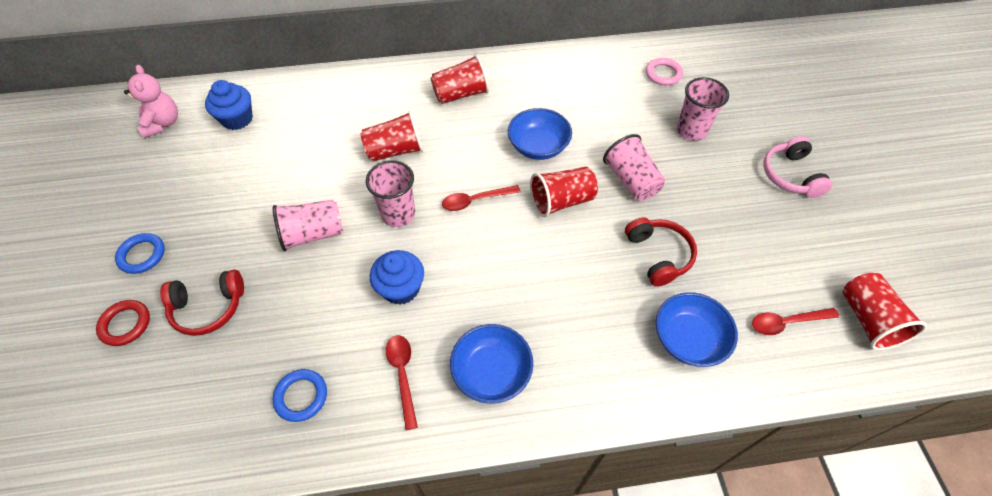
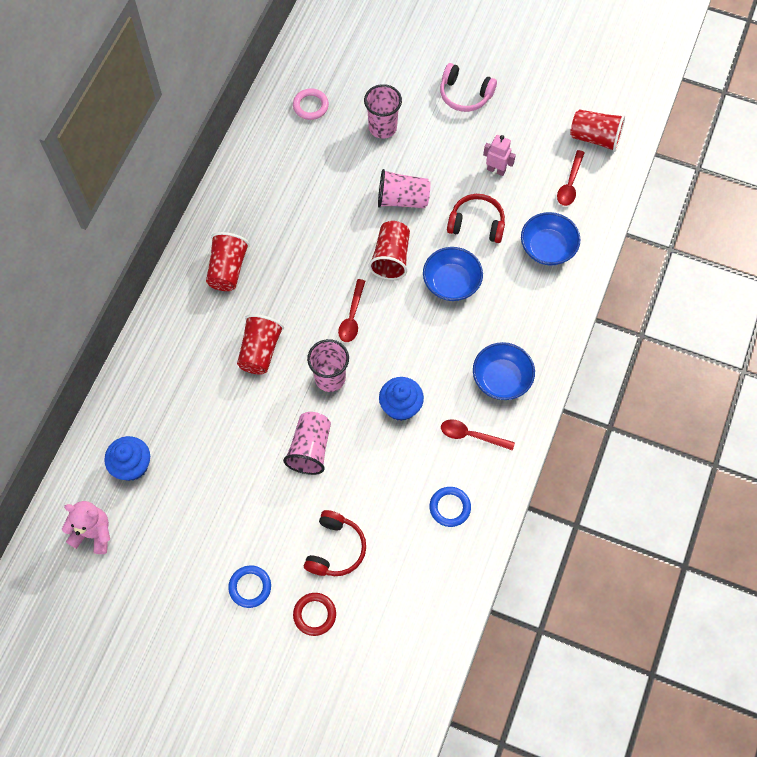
camera: 60 degrees left, 10 degrees up
(538, 146) = (327, 243): blue bowl -> blue bowl (451, 283)
(735, 242) = (496, 170): none -> pink robot

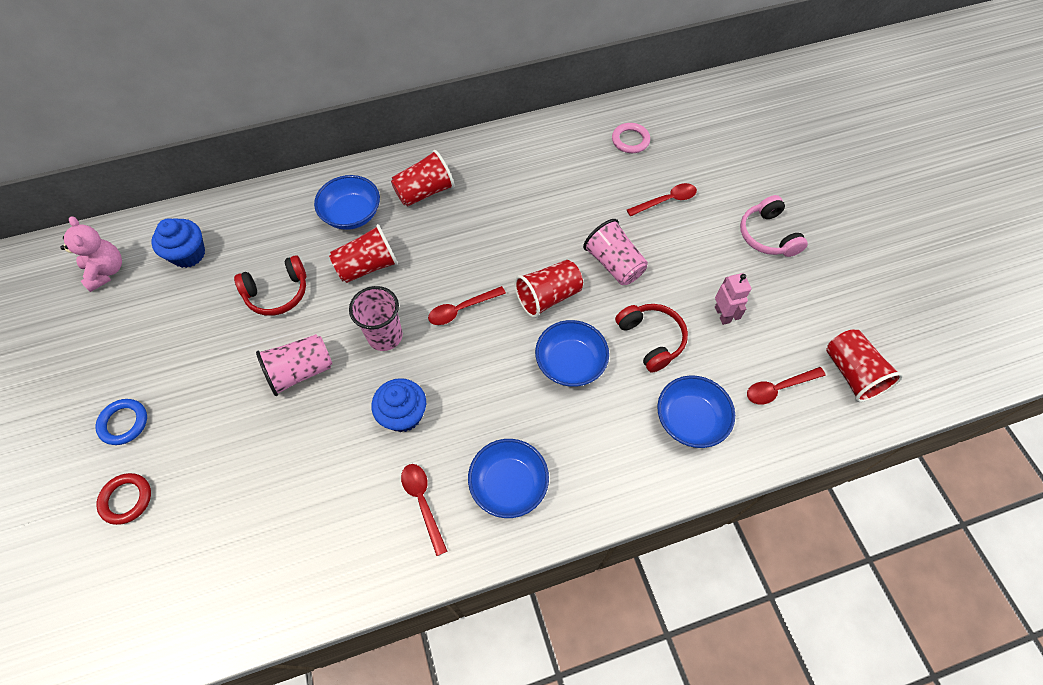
camera: 50 degrees right, 5 degrees down
(202, 331) = (352, 214): none -> blue bowl
(335, 549) = (210, 467): red headphones -> red headphones (277, 293)
(382, 127) = (666, 201): pink cup -> red spoon
(450, 507) = (326, 541): blue ring -> none

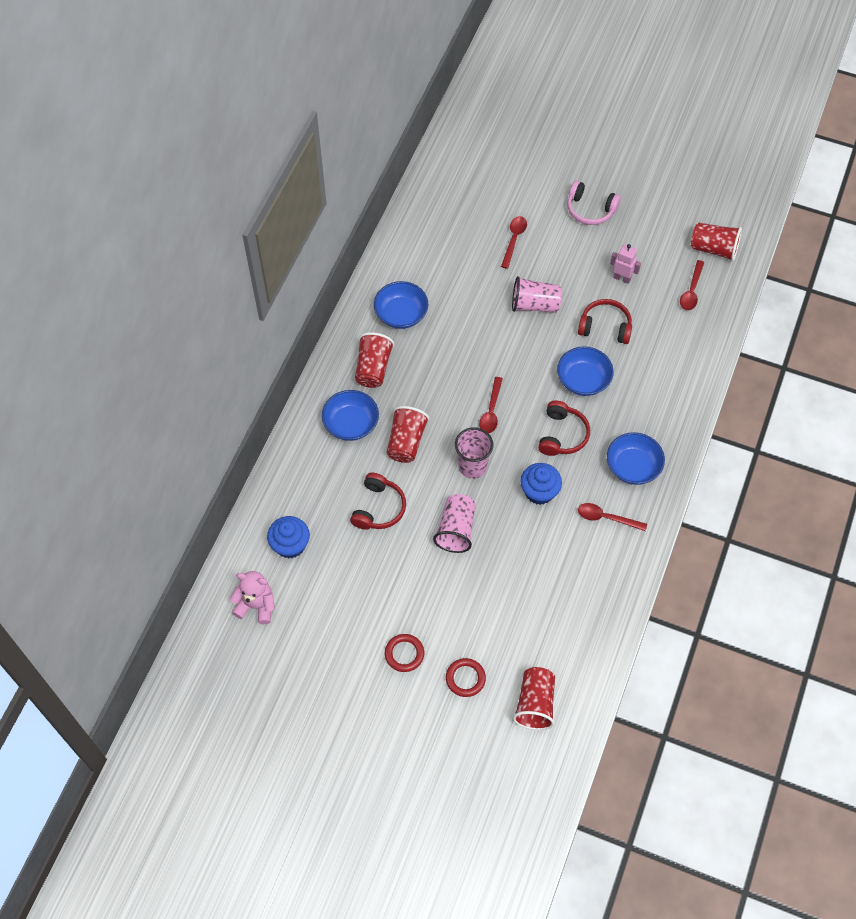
camera: 50 degrees left, 0 degrees up
(124, 423) = (404, 654): blue ring -> red ring
(488, 389) = (562, 435): none -> red headphones
(548, 297) = (526, 357): red cup -> red cup (535, 704)
(630, 140) = (445, 220): pink ring -> none
(690, 420) = (672, 349): blue bowl -> blue bowl (401, 314)

